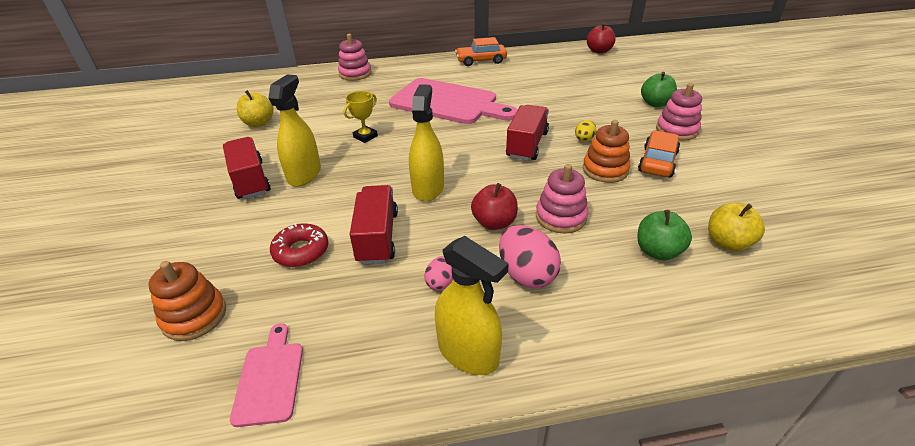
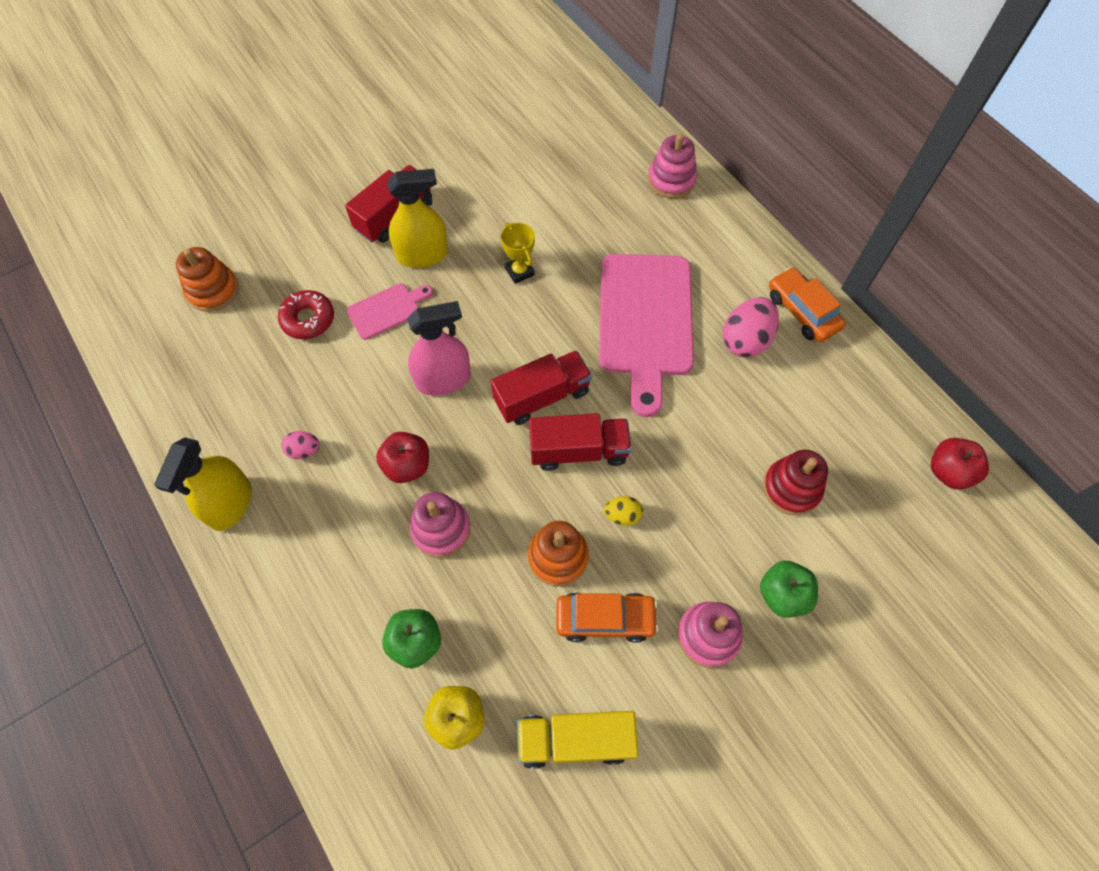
camera: 65 degrees right, 25 degrees up
(259, 123) = (501, 156): yellow apple -> none
(270, 378) = (171, 377): pink cutting board -> pink cutting board (387, 310)
(365, 136) = (519, 271): yellow trophy -> yellow trophy turned 45 degrees clockwise
(377, 237) = (348, 370): red truck -> red truck (542, 396)
(428, 188) = (443, 379): yellow spray bottle -> pink spray bottle
(526, 274) = (338, 521): pink egg -> pink egg (745, 340)
(590, 87) = (791, 488): none -> red stacking toy
(746, 192) = (575, 740): none -> yellow truck

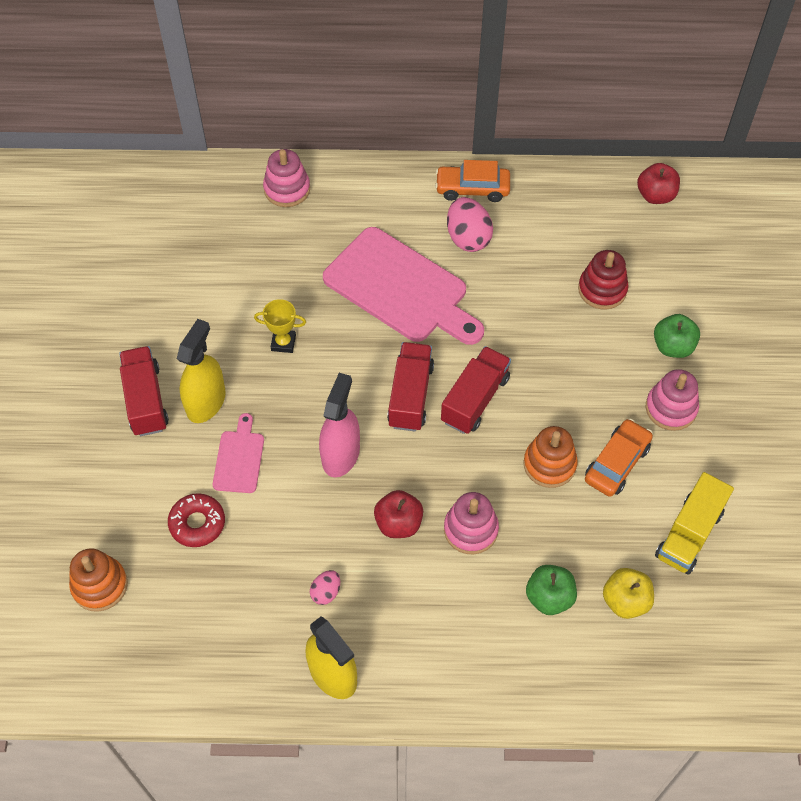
camera: 55 degrees left, 5 degrees down
(622, 515) = (547, 404): yellow egg -> none

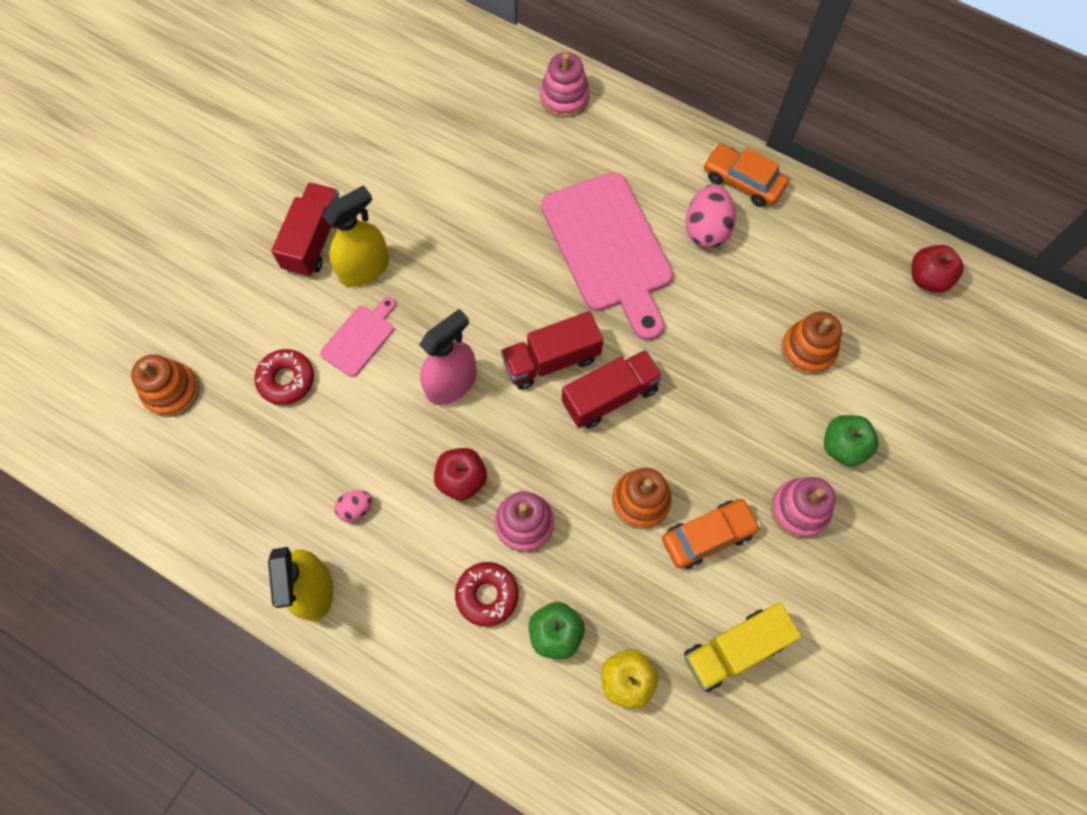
camera: 30 degrees right, 10 degrees up
(283, 343) = (467, 247): yellow trophy -> none
(410, 396) = (551, 360): red truck -> red truck turned 150 degrees counterclockwise
(477, 599) = (487, 595): none -> red donut
(602, 289) = (808, 350): red stacking toy -> orange stacking toy

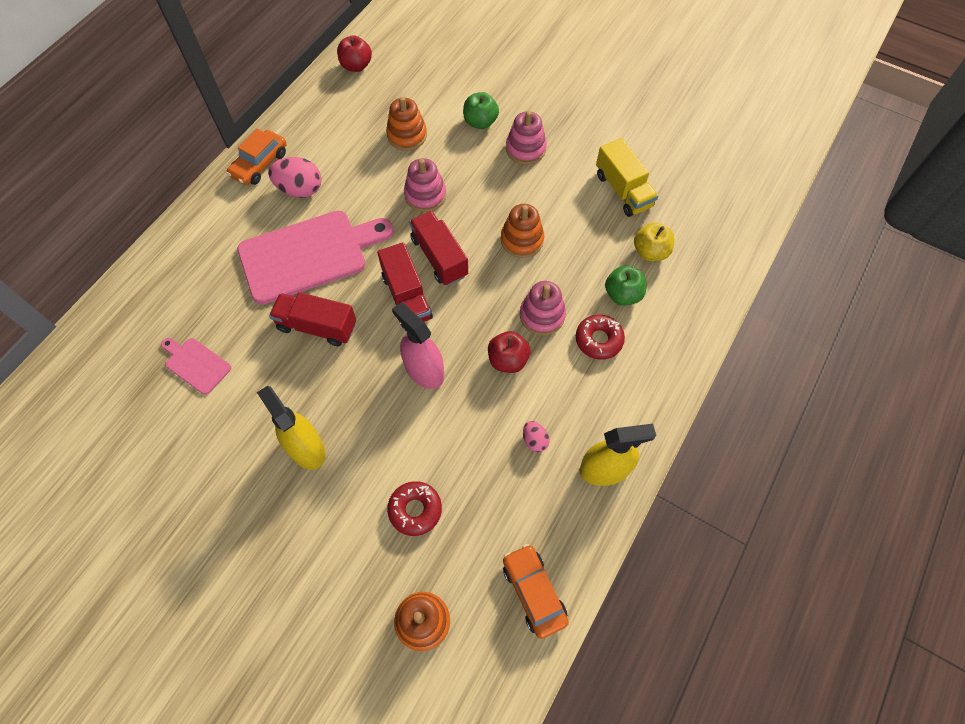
camera: 90 degrees left, 5 degrees down
(314, 239) = (269, 497): red truck -> red truck (317, 326)
(360, 338) = (377, 447): pink cutting board -> pink cutting board (196, 364)
(564, 97) = (150, 286): pink stacking toy -> pink stacking toy (425, 195)
(708, 536) = (546, 201): orange car -> orange car (533, 592)

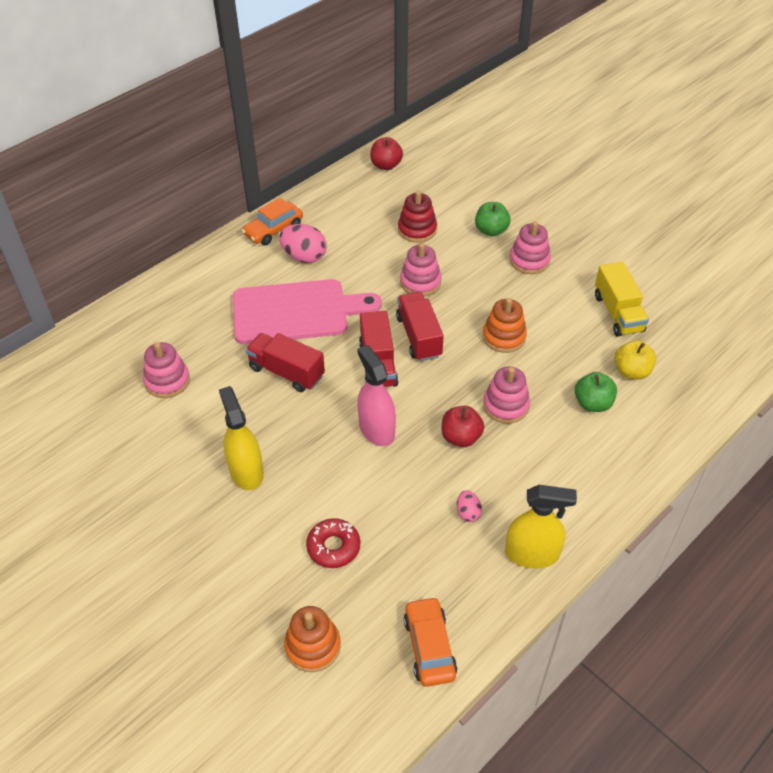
camera: 15 degrees right, 15 degrees down
(196, 364) = (167, 381): pink cutting board -> pink stacking toy
(407, 135) = (417, 230): orange stacking toy -> red stacking toy
(598, 340) = (557, 438): red donut -> none

